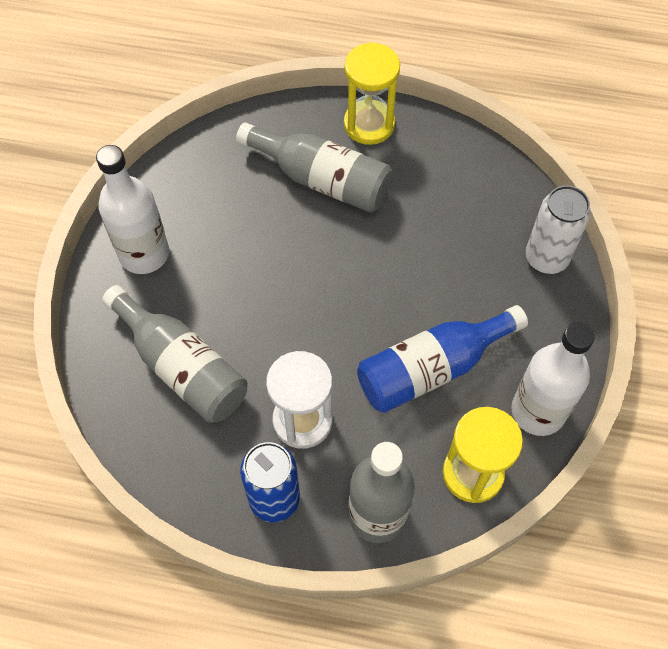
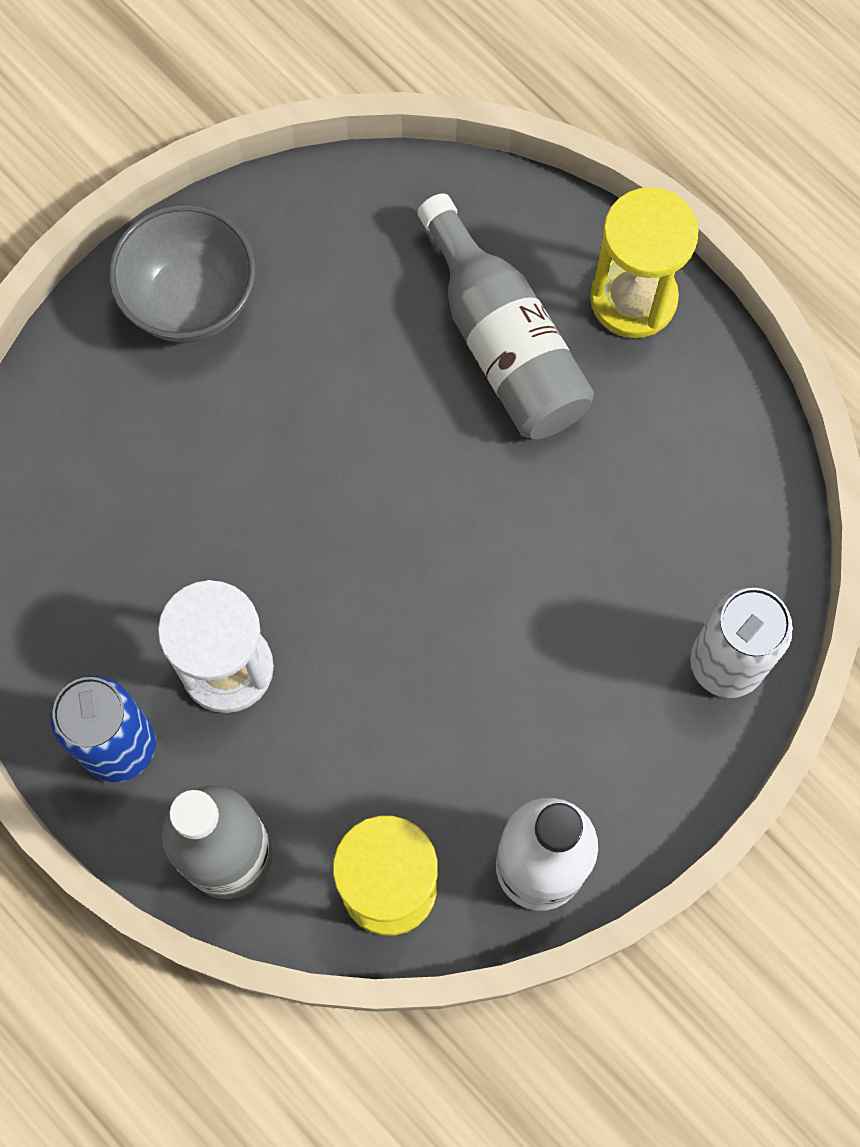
camera: 35 degrees right, 10 degrees up
(144, 254) = (191, 301): white bottle -> grey bowl
(182, 367) = (130, 493): grey bottle -> none
(431, 368) = (444, 712): blue bottle -> none

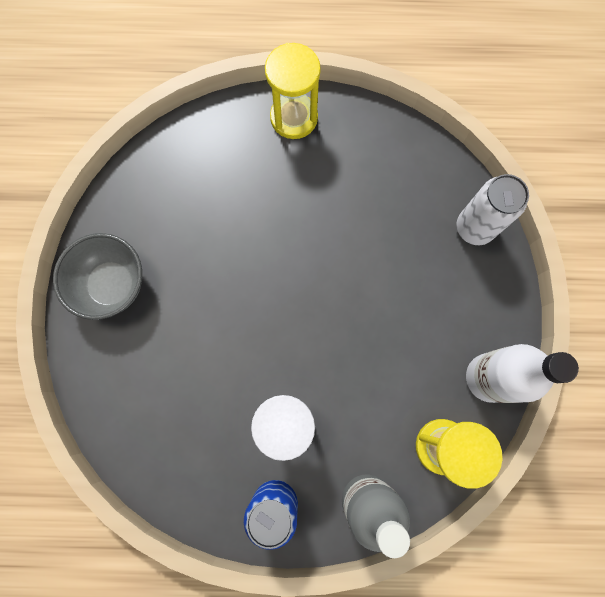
camera: 45 degrees left, 5 degrees up
(504, 343) = (261, 182): grey bottle -> none

